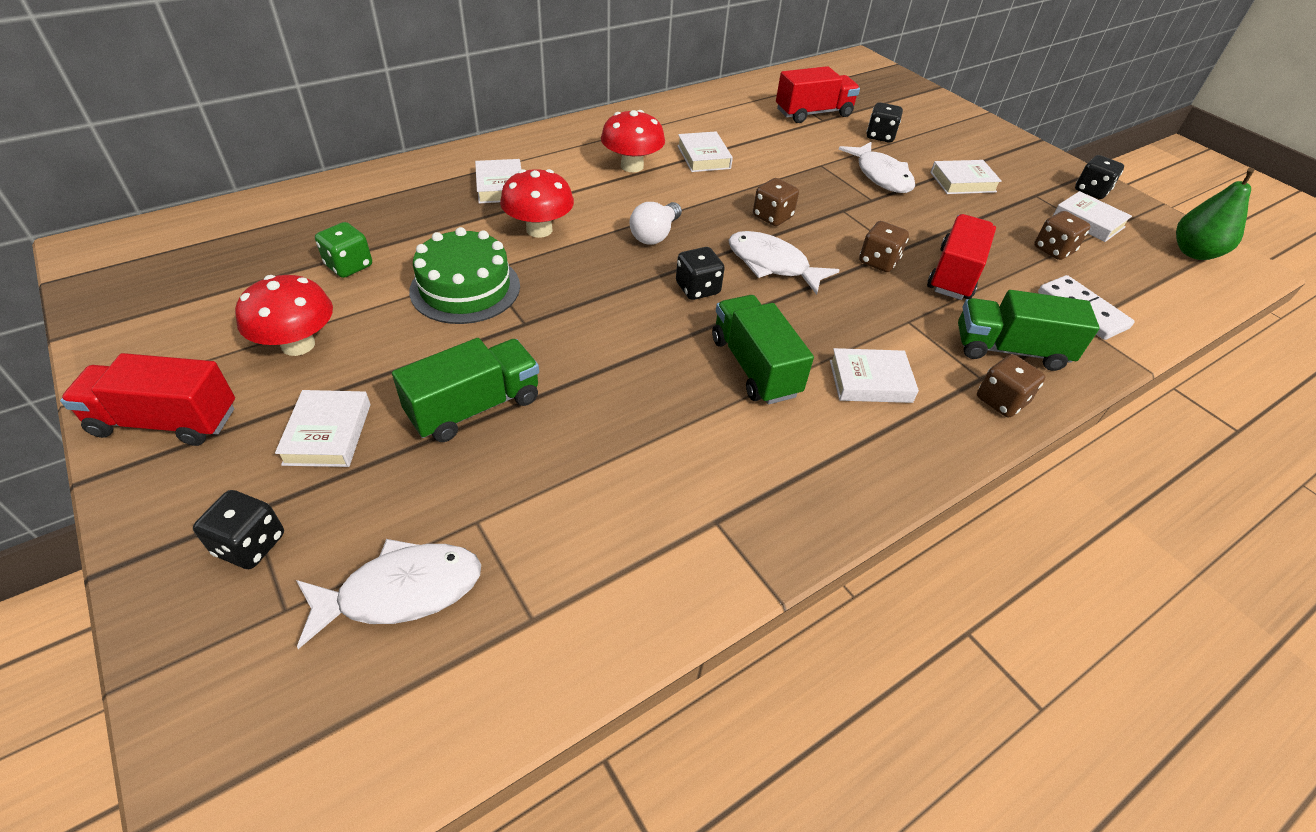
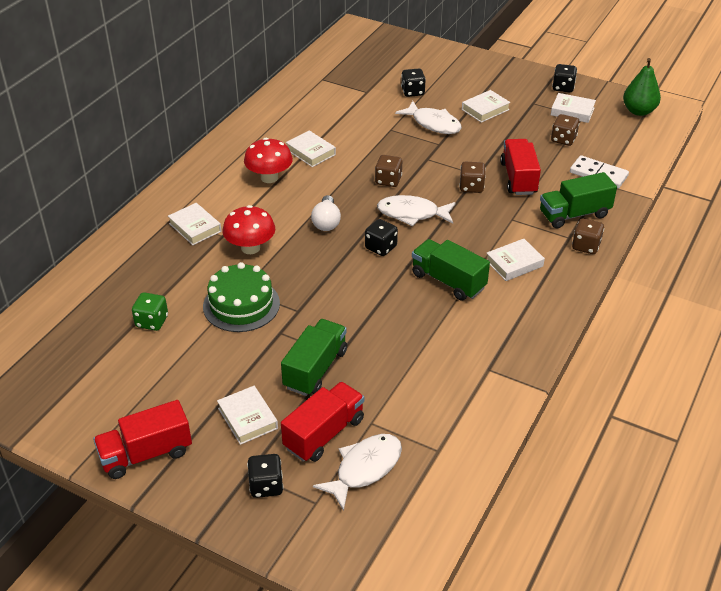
camera: 25 degrees left, 5 degrees down
(298, 345) = (175, 381): red mushroom -> none
(813, 113) = (356, 88): red truck -> red truck (324, 434)

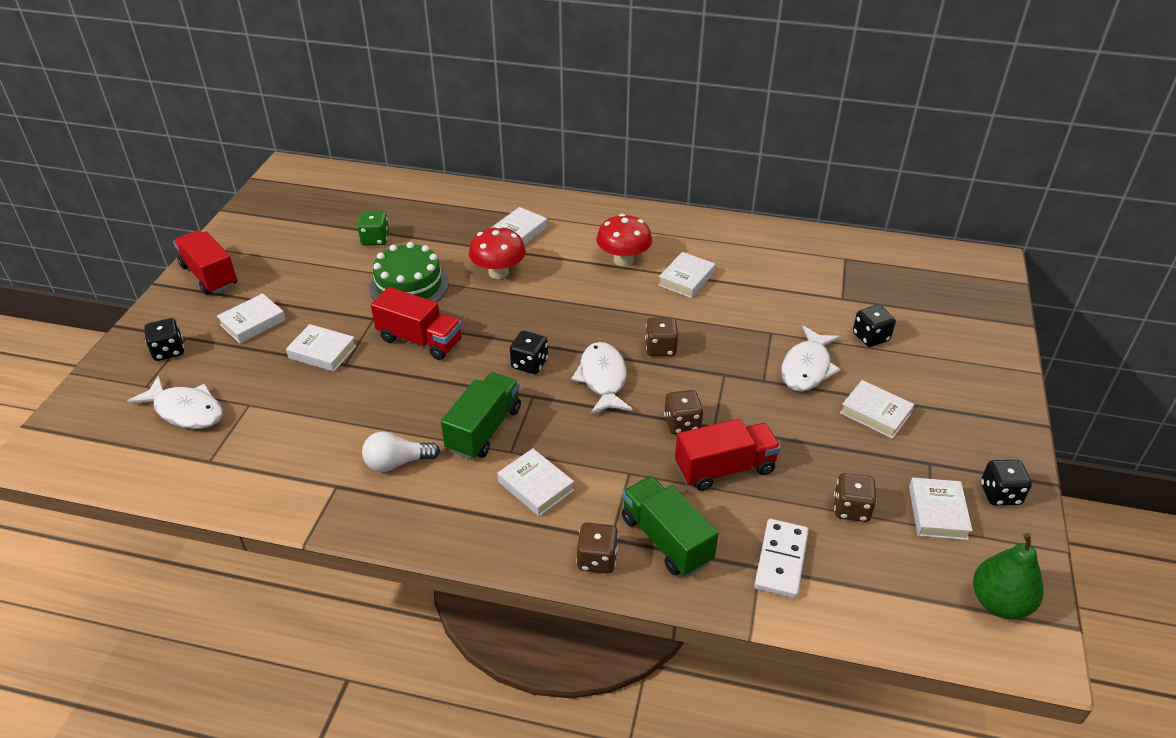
camera: 75 degrees right, 0 degrees up
(315, 369) = (322, 352): green truck -> white book
(324, 434) = (233, 375): red truck -> red truck (420, 340)
(326, 222) = (561, 315): white light bulb -> white light bulb (397, 462)

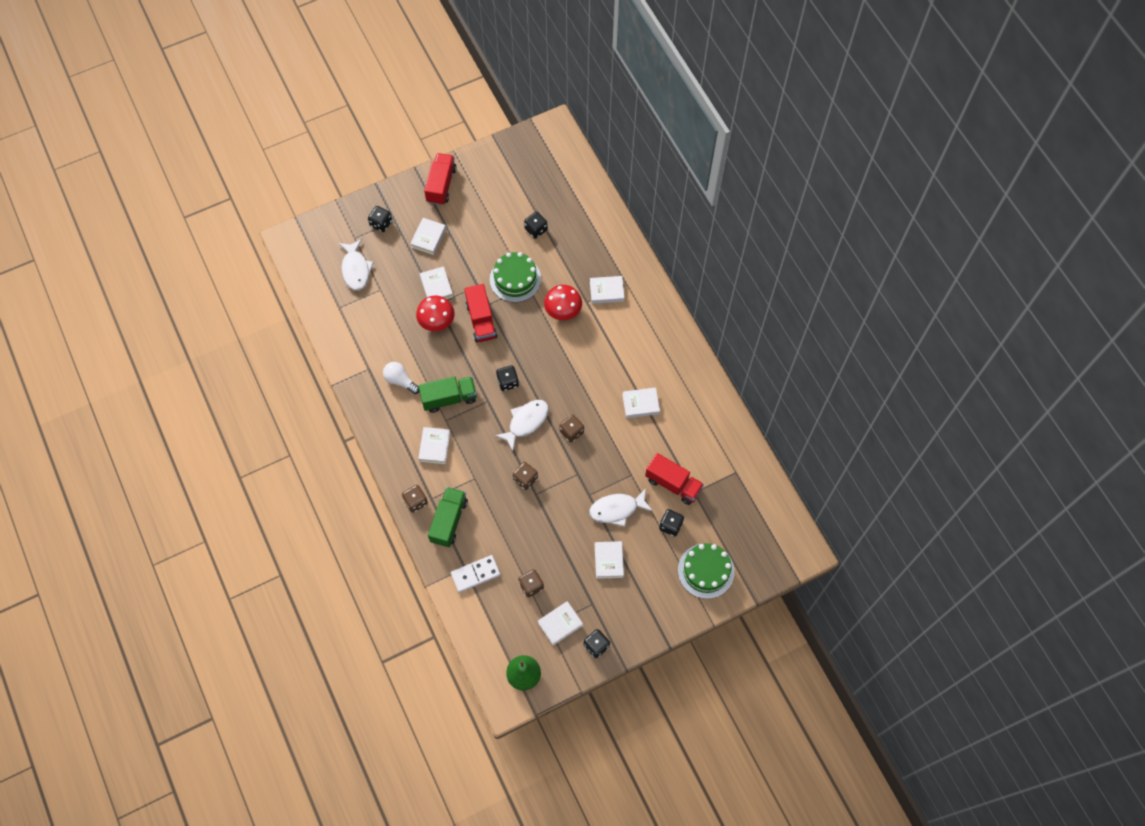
camera: 50 degrees right, 25 degrees up
(253, 322) = (428, 238): white book -> white book turned 75 degrees counterclockwise
(375, 239) = (536, 229): green dice -> black dice
(623, 260) = (629, 361): red mushroom -> red mushroom (437, 321)
(725, 469) = (511, 517): red truck -> red truck (673, 484)
(958, 341) = (706, 571): none -> green cake

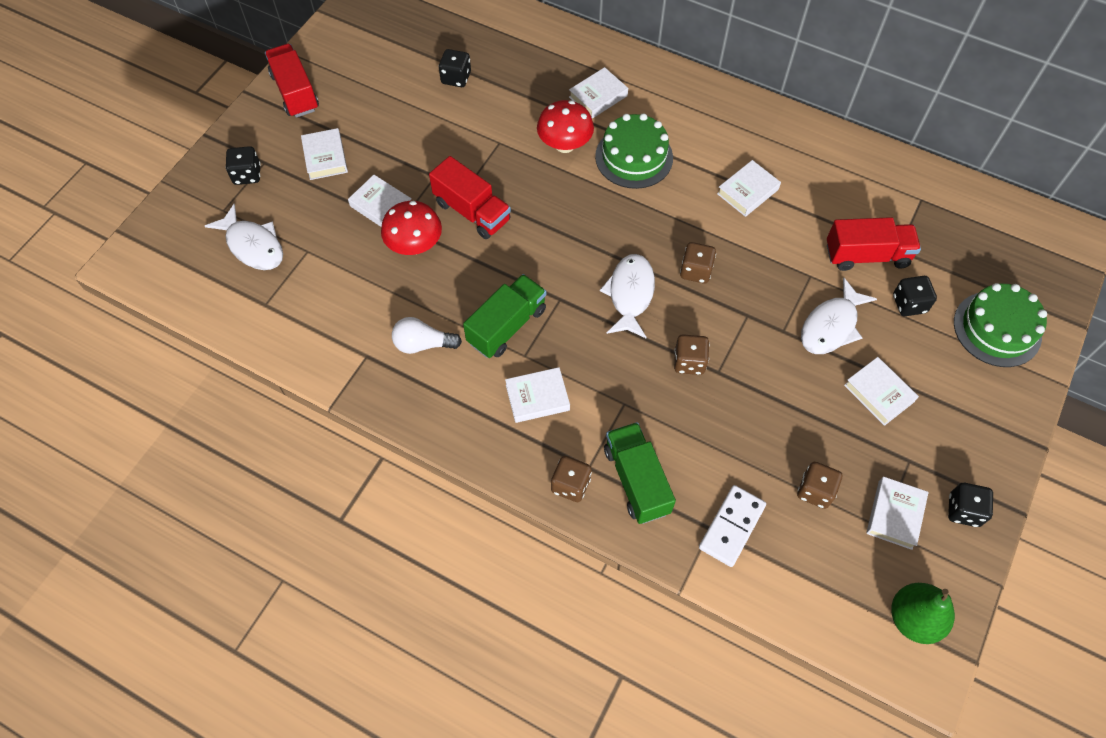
camera: 35 degrees left, 5 degrees down
(434, 447) = (537, 397): white book -> white book turned 75 degrees counterclockwise
(508, 382) = (566, 262): black dice -> none
(515, 279) = (476, 143): green cake -> green cake (634, 157)

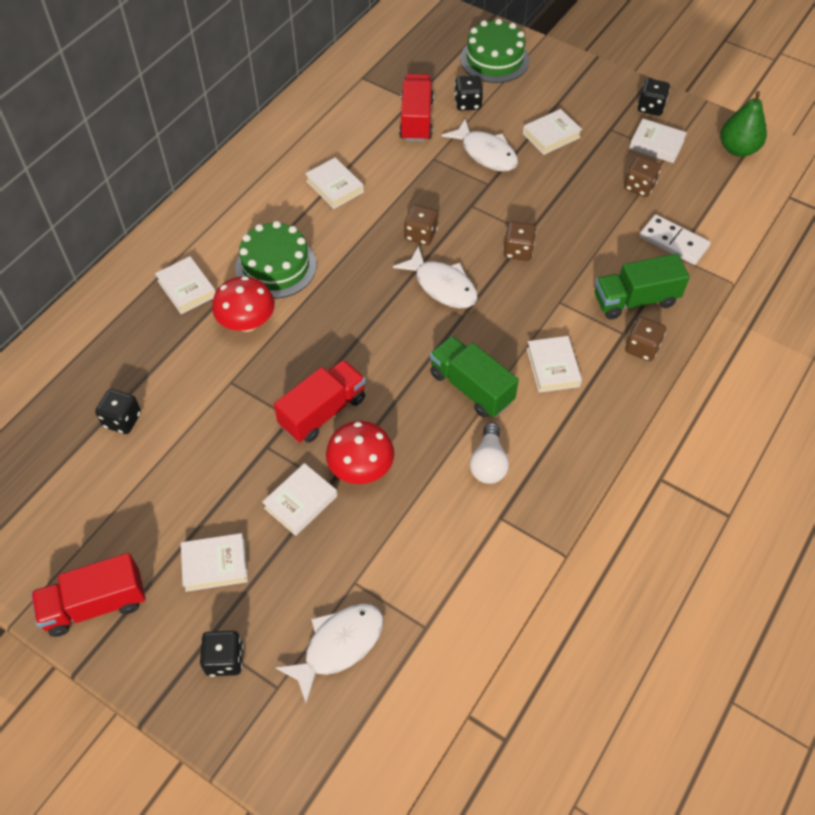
camera: 85 degrees left, 5 degrees down
(630, 294) = (442, 286): white fish -> white fish turned 150 degrees counterclockwise

